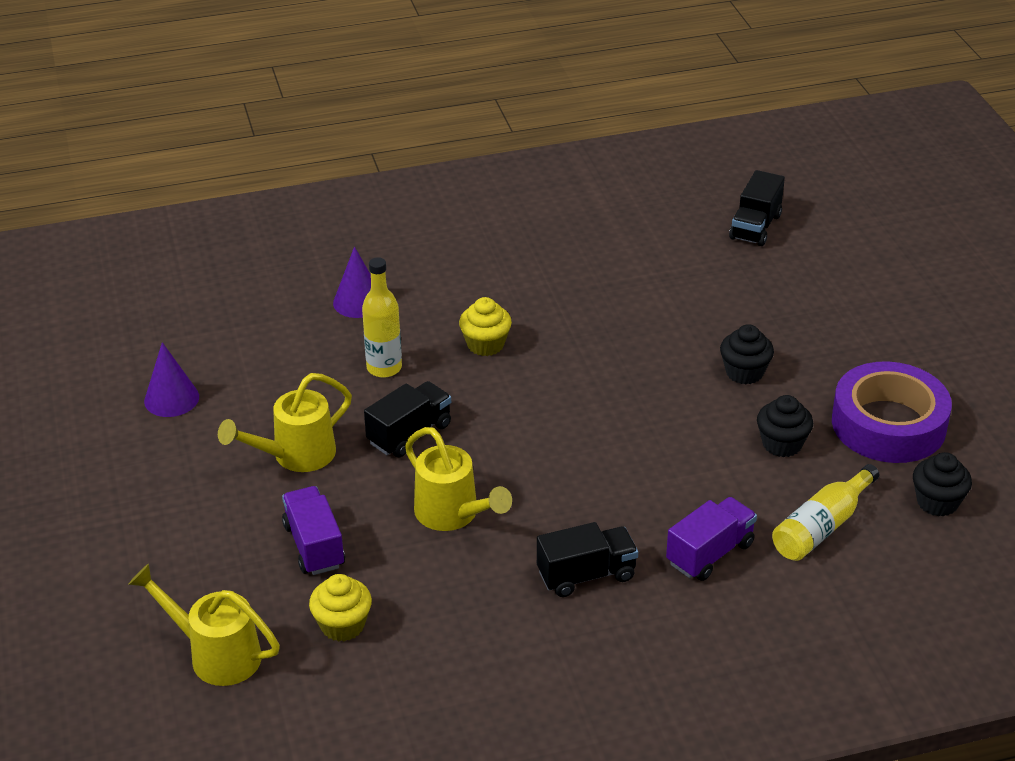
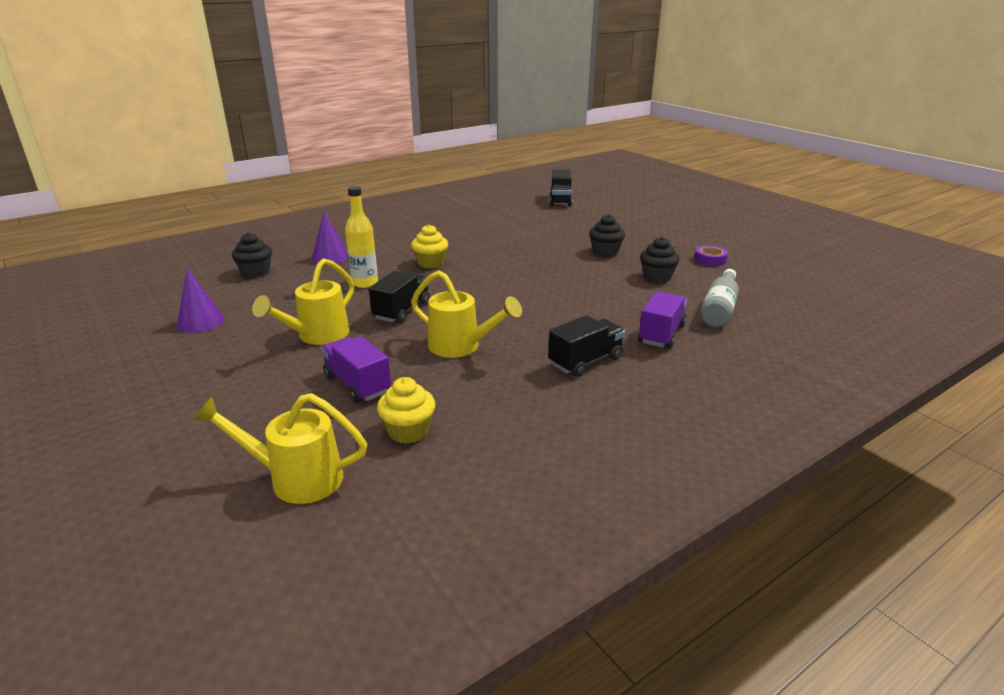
camera: 20 degrees left, 10 degrees down
(821, 527) = (719, 309): yellow bottle -> grey bottle
(888, 424) = (710, 260): purple tape -> purple tape, size x0.42
(937, 502) = (774, 286): black cupcake -> black cupcake (255, 272)

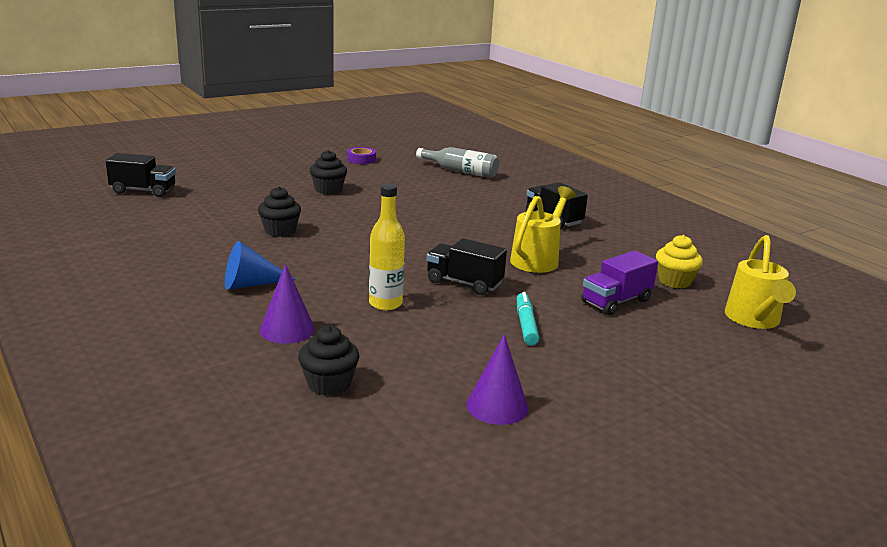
camera: 90 degrees left, 5 degrees down
(318, 336) = (526, 325): yellow watering can -> turquoise marker
(399, 243) = (251, 284): none -> blue cone
(430, 263) = (332, 267): yellow cupcake -> none
(657, 277) = (395, 180): black cupcake -> black cupcake (280, 231)
(661, 334) = (505, 192): purple truck -> none

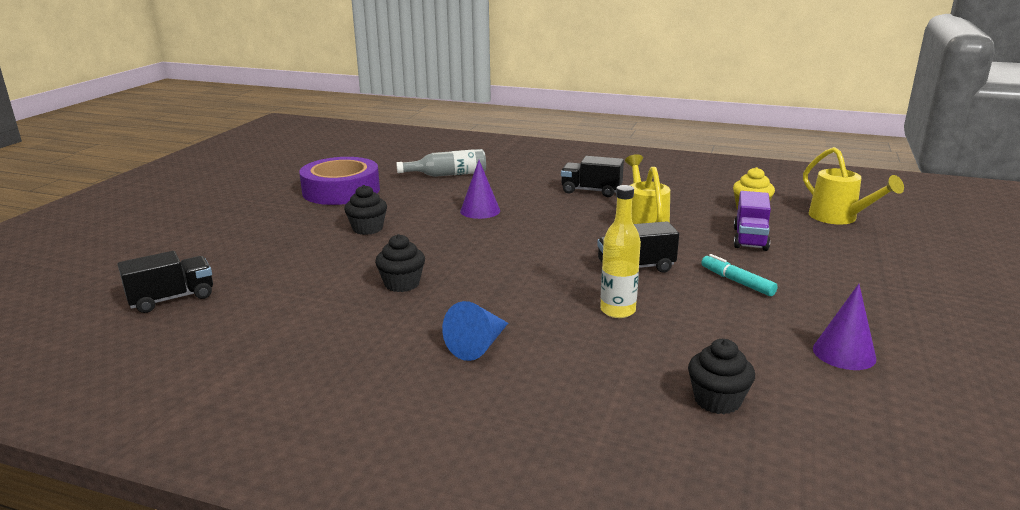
camera: 35 degrees left, 0 degrees up
(287, 329) = (593, 371): purple cone -> purple cone (480, 211)
(361, 159) = (341, 190): purple tape -> purple tape, size x2.39

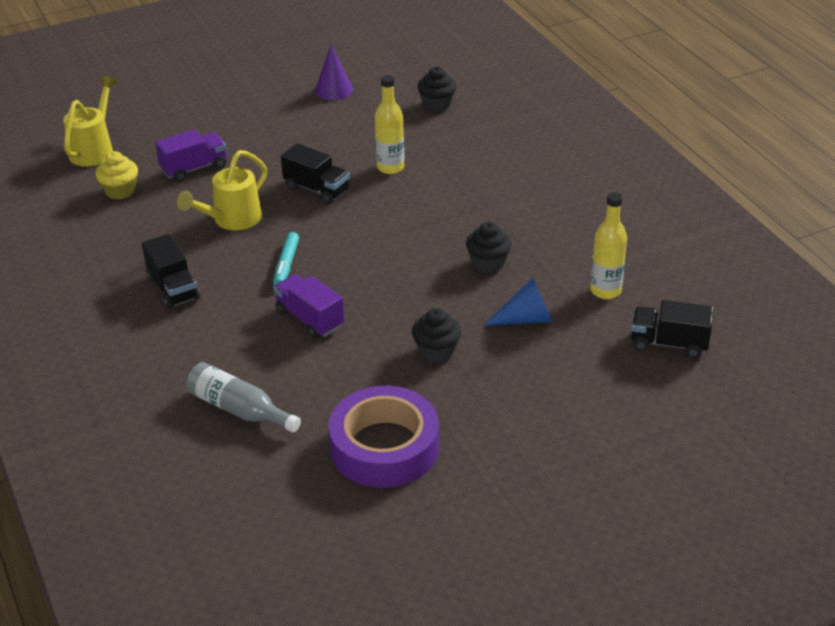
camera: 135 degrees left, 15 degrees up
(266, 309) = (605, 291): none -> yellow bottle
(478, 345) = (503, 189): blue cone -> blue cone (526, 319)
(480, 211) = (309, 319): purple cone -> purple truck
(737, 282) = (284, 147): turquoise marker -> turquoise marker (286, 265)

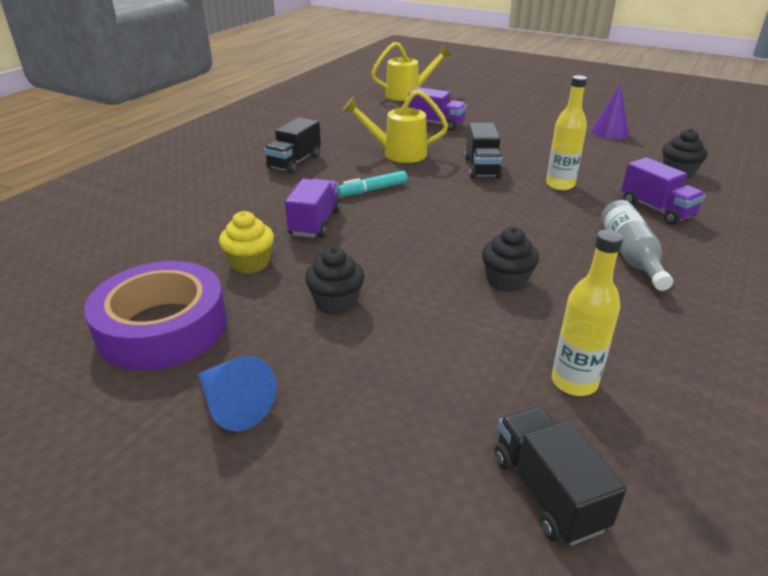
camera: 55 degrees right, 5 degrees down
(120, 191) = (377, 114): yellow cupcake -> yellow cupcake (250, 263)
(239, 409) = (170, 235): grey bottle -> grey bottle (630, 255)
(473, 148) = (656, 209): none -> purple truck
(526, 319) = (450, 340): blue cone -> blue cone (233, 405)

